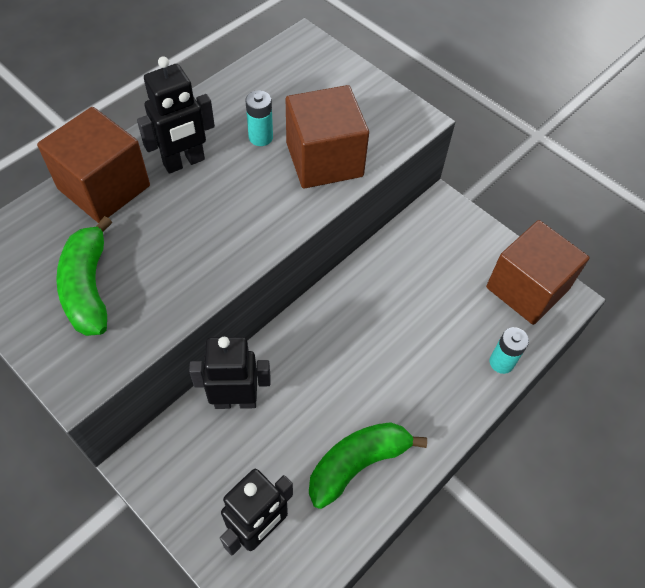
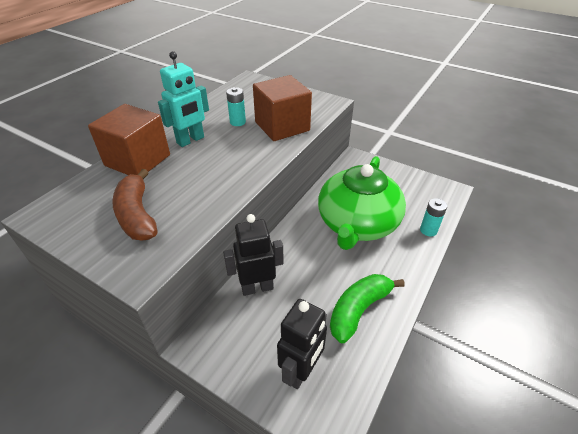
camera: 10 degrees left, 15 degrees down
(88, 287) = (137, 215): green banana -> brown banana
(184, 162) = (190, 140): black robot -> turquoise robot
(402, 329) = (357, 224): none -> green teapot
(527, 288) = (425, 189): brown cube -> none

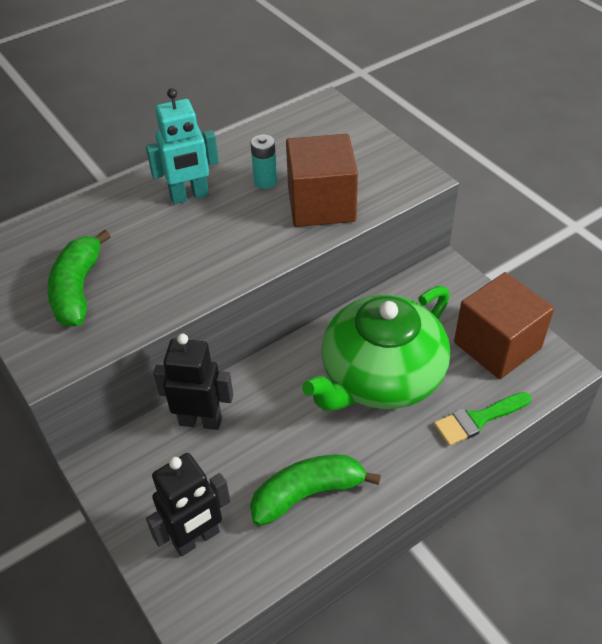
camera: 25 degrees right, 5 degrees up
(137, 215) = (78, 290): brown banana -> green banana
(138, 160) = (112, 210): brown cube -> brown cube (497, 345)
(428, 230) = (478, 419): turquoise battery -> green brush

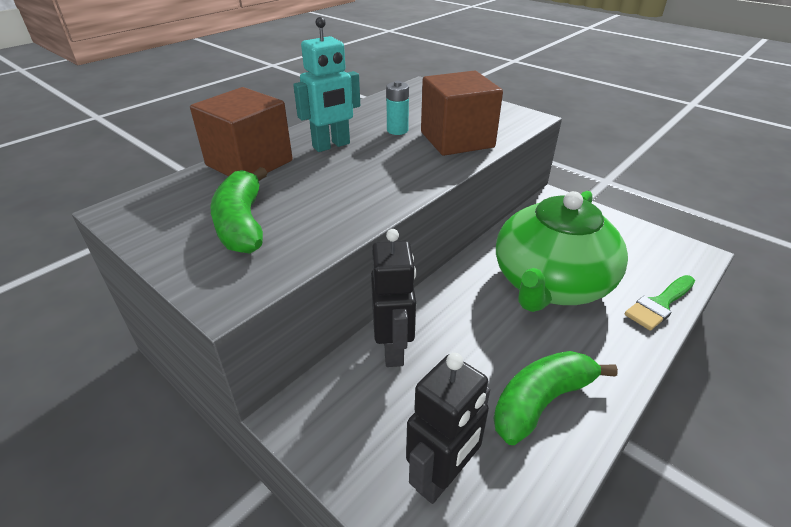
camera: 15 degrees left, 10 degrees down
(200, 421) = (393, 349): black robot -> black robot turned 90 degrees clockwise
(497, 345) = (634, 245): brown cube -> brown cube (249, 163)

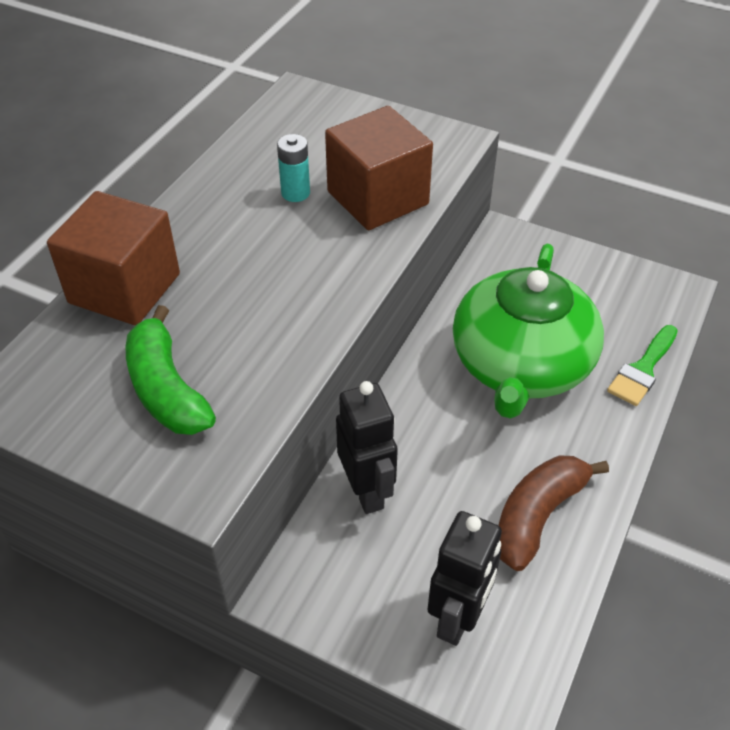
camera: 15 degrees left, 10 degrees up
(331, 146) = (219, 237): turquoise robot -> none
(541, 402) = (537, 516): green banana -> brown banana

